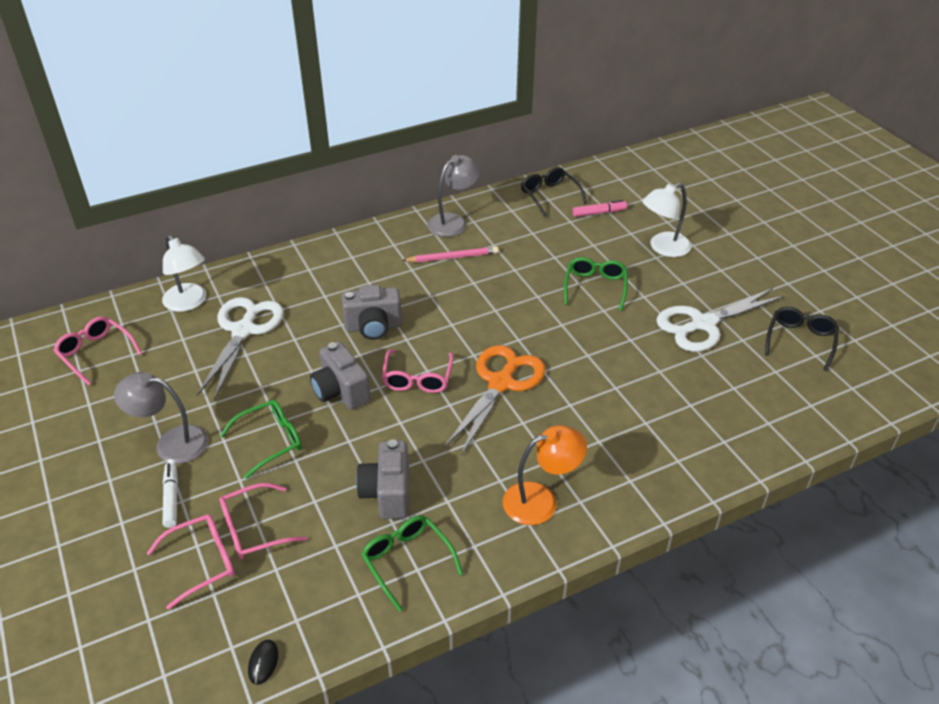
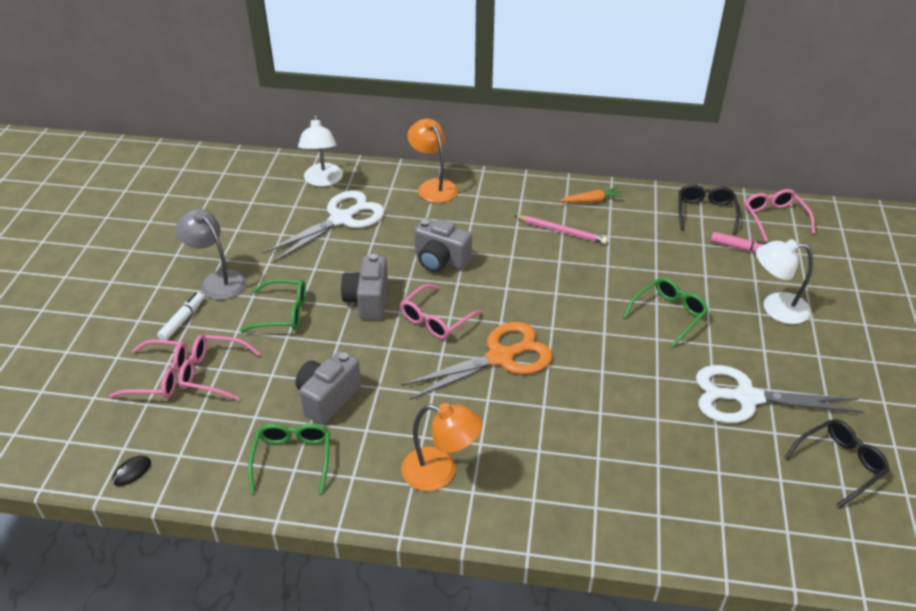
camera: 35 degrees right, 0 degrees up
(96, 353) = (229, 191): pink glasses -> pink glasses (774, 218)
(304, 265) = (433, 186): none -> orange lamp
(453, 222) = (591, 201): grey lamp -> orange carrot

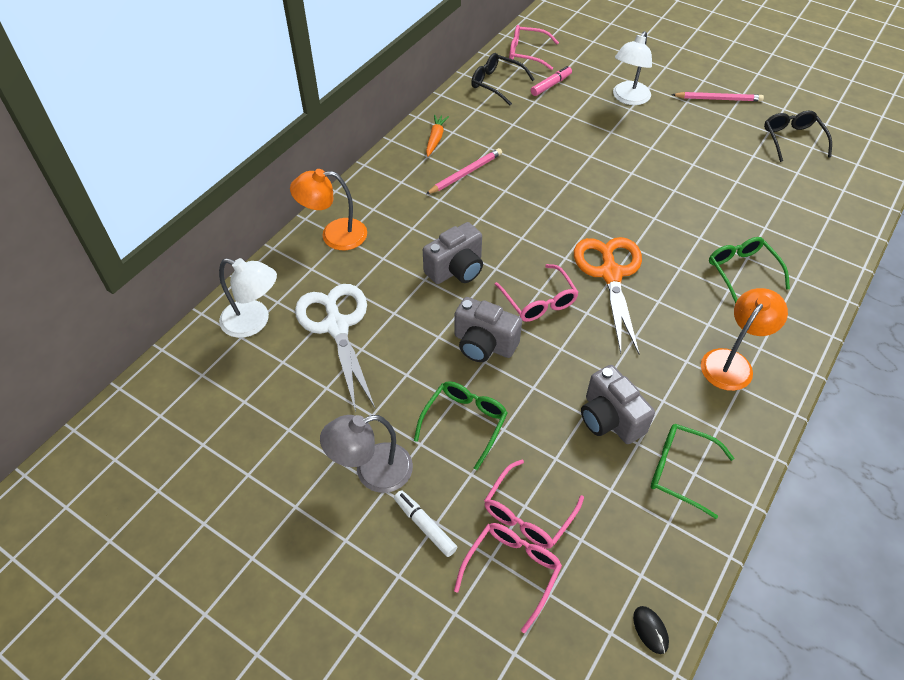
camera: 65 degrees left, 10 degrees up
(669, 314) = (607, 154): green glasses -> green glasses (742, 271)
(746, 398) = (715, 154): white scissors -> none
(850, 381) = (718, 99): none -> pink pencil

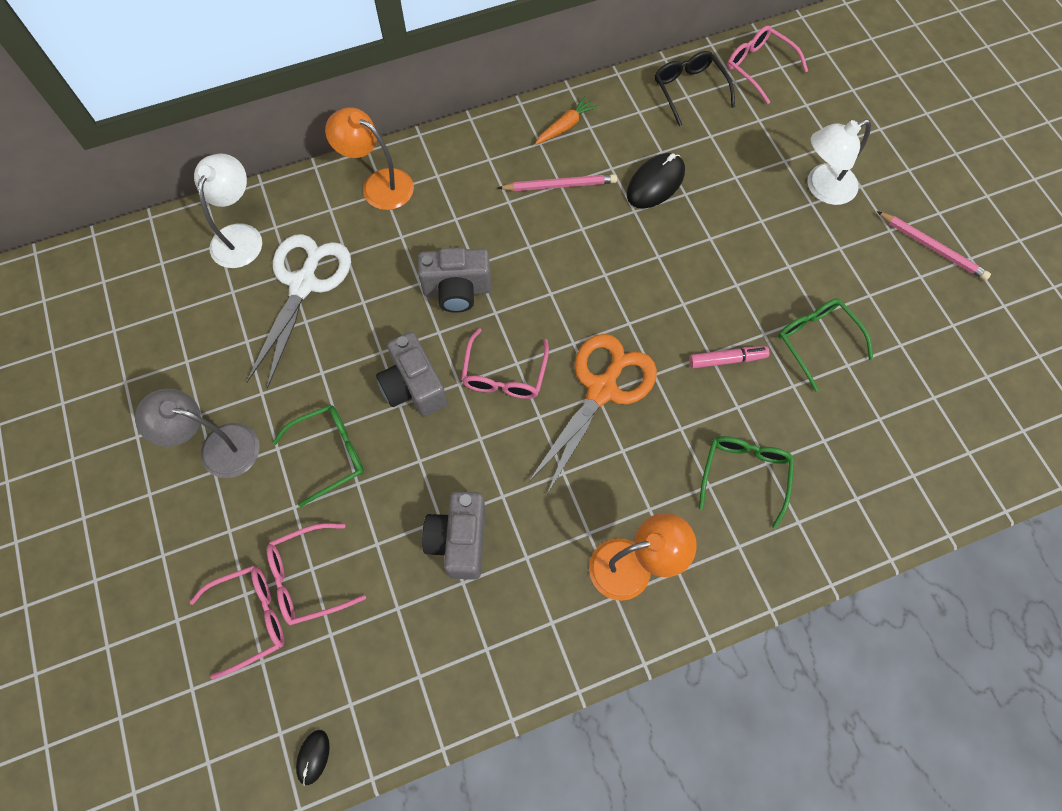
camera: 35 degrees right, 15 degrees up
(254, 322) = (240, 236): white lamp -> white lamp turned 135 degrees counterclockwise
(425, 526) = (217, 527): white marker -> none
(526, 143) = (655, 183): none -> black mouse
(551, 85) = (748, 124): pink marker -> pink marker (726, 360)
(680, 471) = (475, 637): green glasses -> green glasses (816, 341)
(792, 140) = (971, 352): black glasses -> none

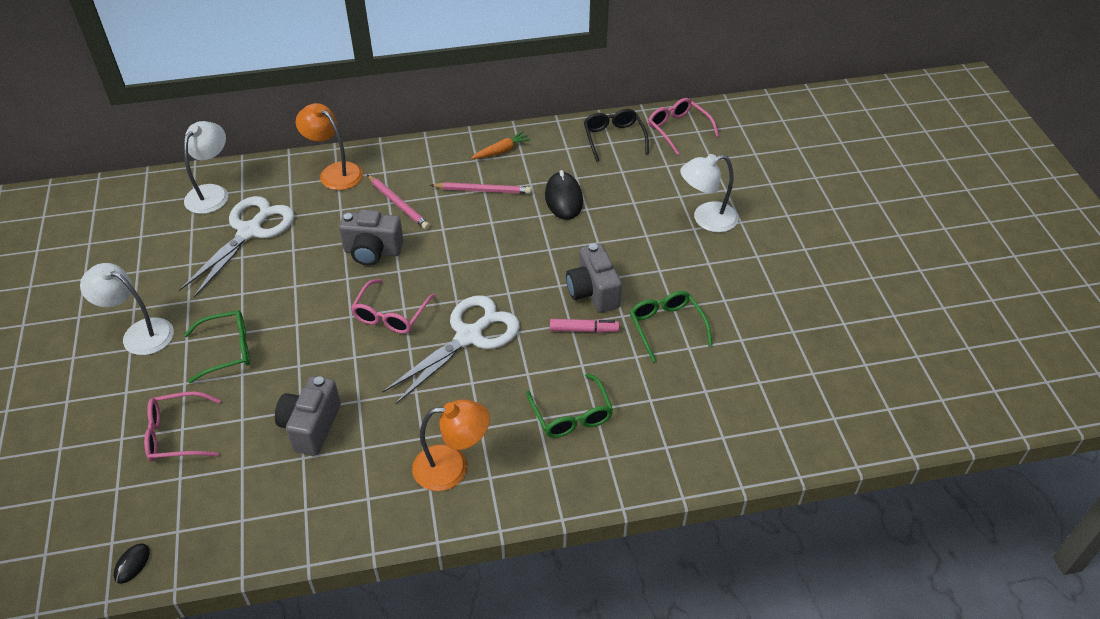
camera: 10 degrees right, 20 degrees down
(218, 447) = (139, 333): grey lamp -> white lamp
(250, 618) = (119, 456): pink glasses -> none
(414, 387) = (313, 313): grey camera -> grey camera (593, 292)
(602, 389) = (469, 336): orange scissors -> white scissors
(655, 183) = (563, 198): black mouse -> black mouse turned 60 degrees counterclockwise
(744, 475) = (571, 415): green glasses -> green glasses turned 135 degrees clockwise
(932, 247) = (790, 273): pink pencil -> pink pencil (398, 204)

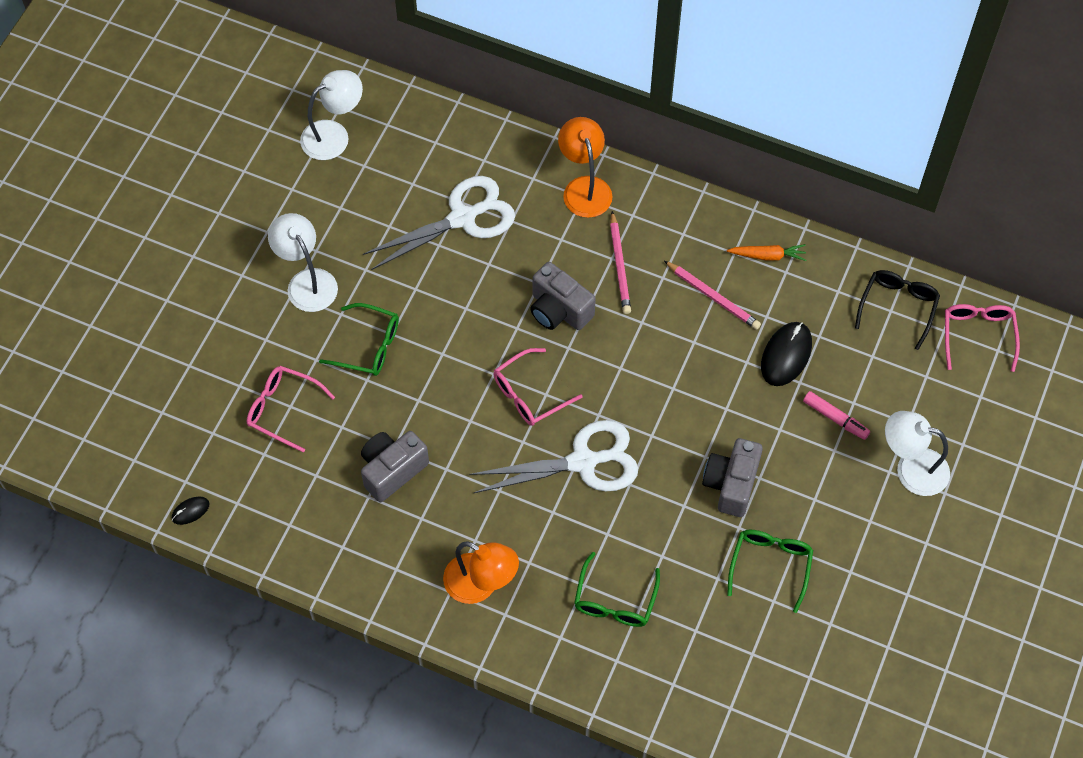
camera: 35 degrees right, 15 degrees up
(212, 193) = (455, 148): white lamp -> white lamp (334, 135)
(583, 330) = (691, 520): pink marker -> pink marker (835, 418)

